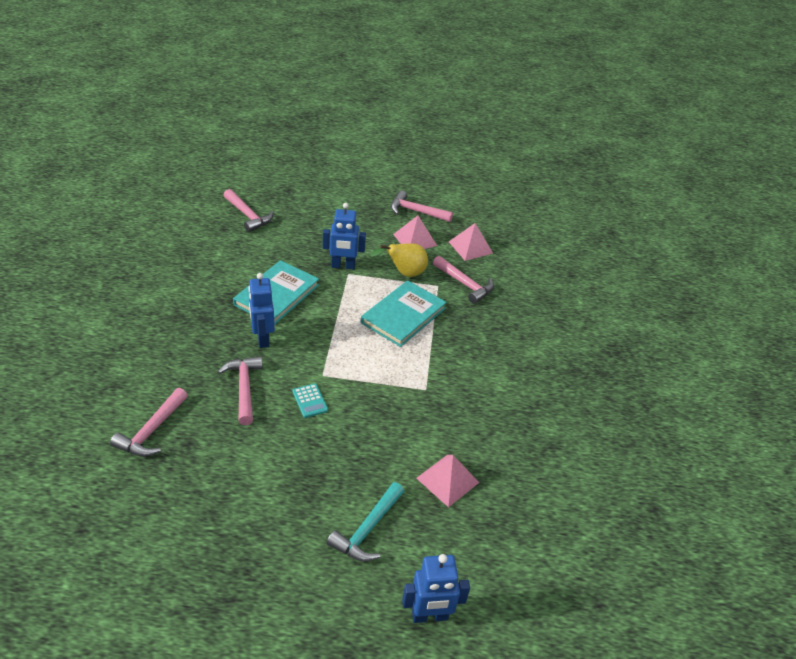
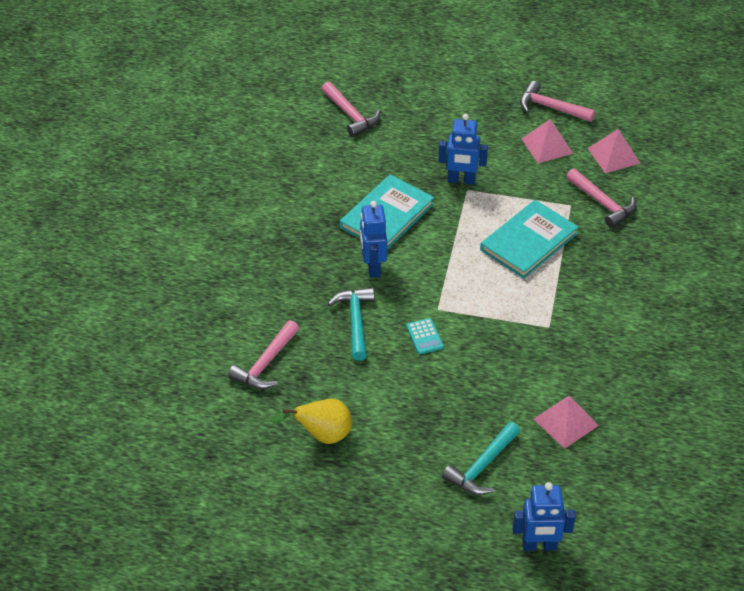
camera: 10 degrees right, 5 degrees up
(244, 388) = (355, 322): pink hammer -> turquoise hammer
(404, 273) = (532, 190): yellow pear -> yellow pear (322, 435)

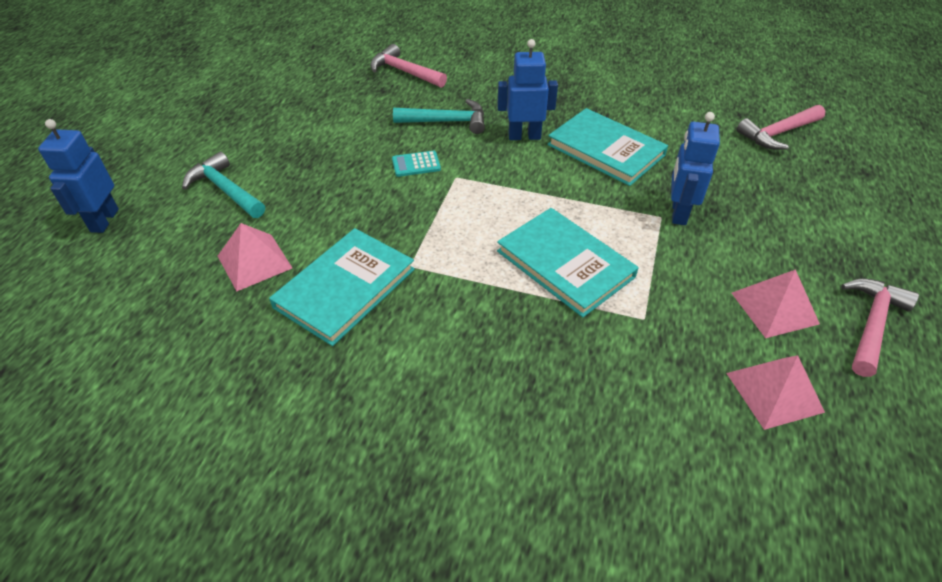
camera: 95 degrees right, 0 degrees up
(322, 435) = (310, 97): yellow pear -> none
(580, 360) = (345, 288): none -> turquoise book
(602, 203) = (652, 358): pink hammer -> none

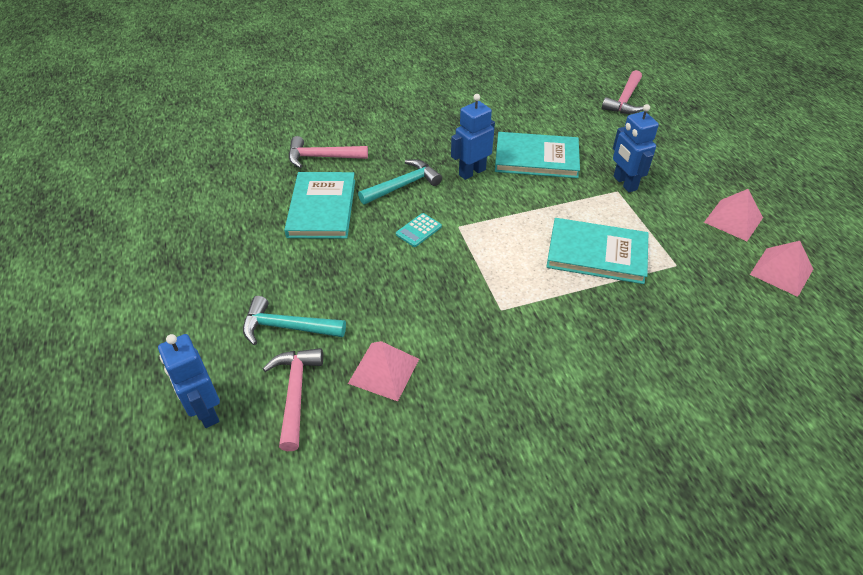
camera: 35 degrees left, 0 degrees up
(345, 288) = (475, 351): turquoise book -> turquoise book (322, 208)
(871, 324) = (785, 204): pink hammer -> pink hammer (295, 393)

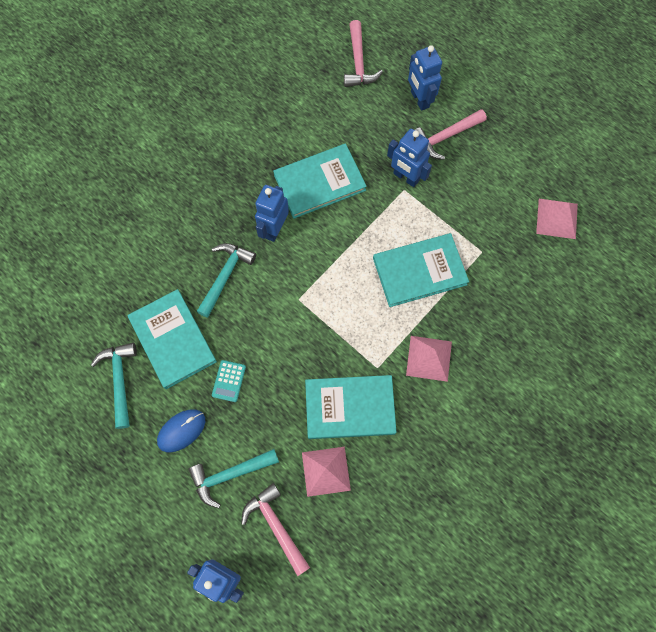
camera: 30 degrees left, 25 degrees up
(254, 216) = (120, 380): none -> turquoise hammer
(273, 273) = (181, 431): none -> blue mouse
(322, 157) = (131, 279): pink hammer -> pink hammer (445, 137)
(418, 230) = (269, 321): turquoise calculator -> turquoise calculator (229, 381)
(449, 329) = (350, 407): none -> turquoise book
(670, 139) = (419, 99): none -> blue robot
(733, 220) = (504, 178): pink pyramid -> pink pyramid (429, 358)

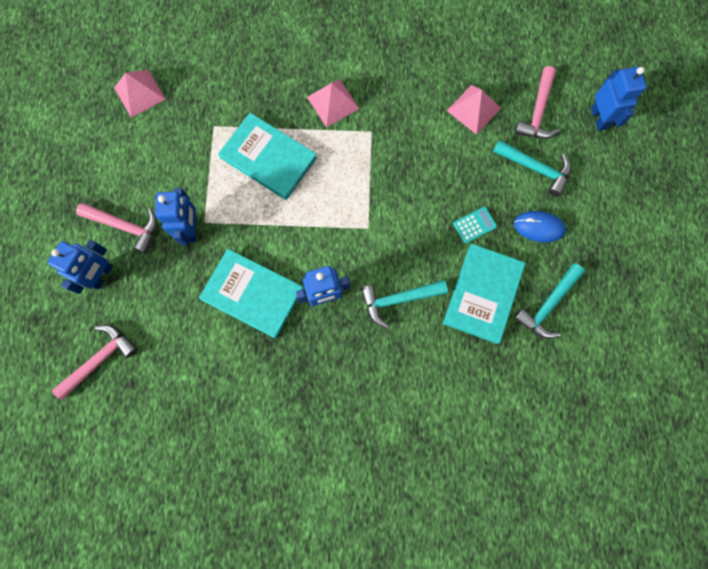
camera: 130 degrees left, 5 degrees up
(350, 407) = (416, 127): turquoise book -> none

